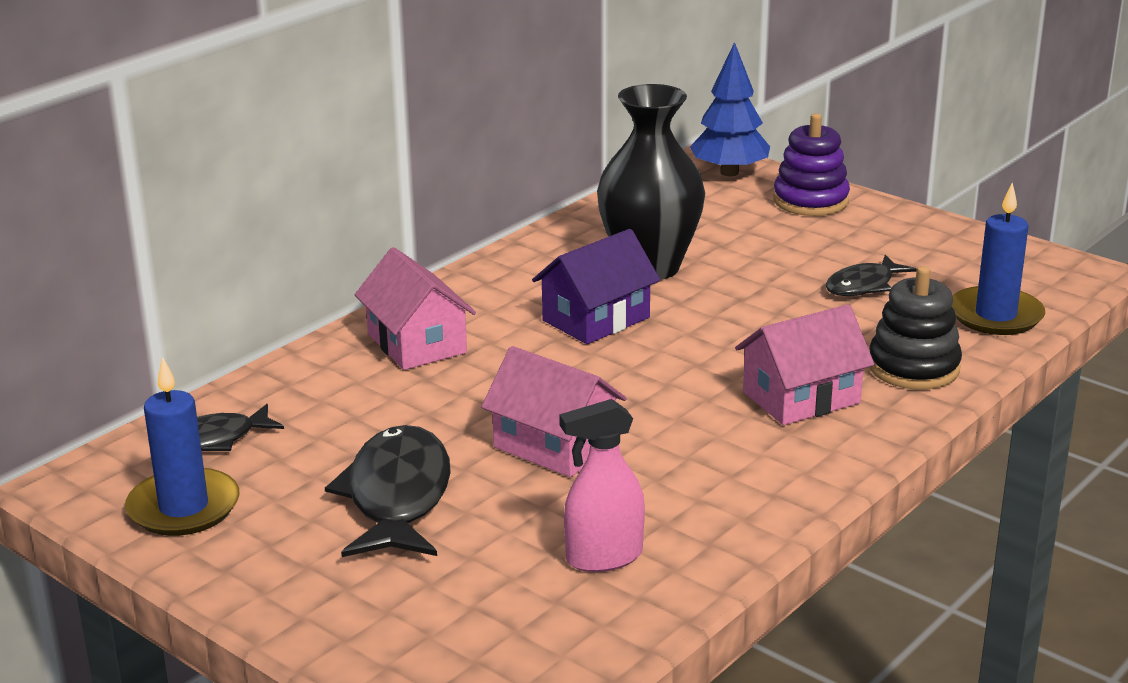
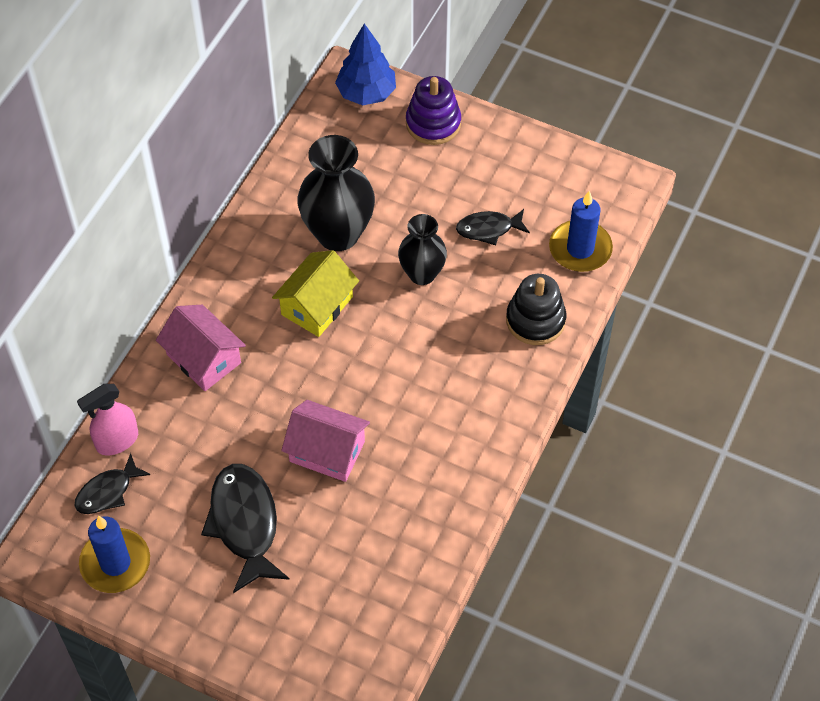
camera: 15 degrees left, 30 degrees up
(596, 319) = (317, 305): purple house -> yellow house
(603, 557) = (385, 553): pink spray bottle -> pink spray bottle (117, 441)
(756, 310) = (422, 274): none -> black vase
(801, 397) = (470, 368): pink house -> none
(863, 286) = (488, 229): black fish -> black fish turned 45 degrees clockwise

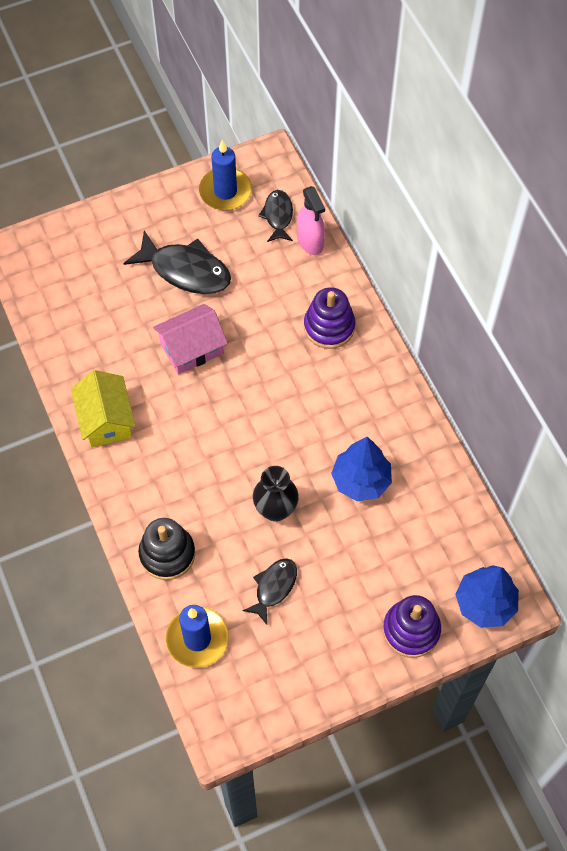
camera: 130 degrees right, 5 degrees up
(117, 441) = (310, 242): pink spray bottle -> pink spray bottle turned 150 degrees clockwise
(204, 358) = (329, 327): pink house -> purple stacking toy
(317, 305) = (310, 422): yellow house -> yellow house (106, 420)
(338, 234) = (361, 481): black vase -> blue tree

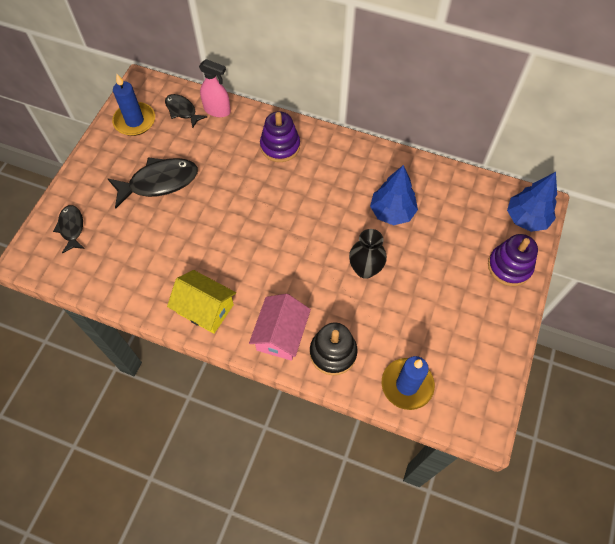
camera: 45 degrees left, 0 degrees up
(191, 348) = (212, 222): pink house -> pink house (281, 334)
(274, 587) = (414, 313): black fish -> black fish (71, 228)

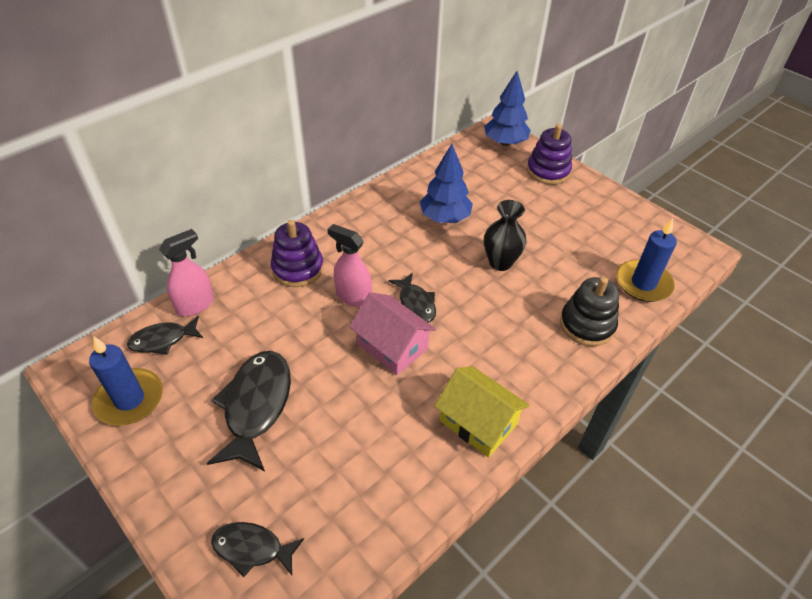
camera: 65 degrees left, 15 degrees down
(205, 308) = (478, 422): yellow house -> yellow house turned 75 degrees clockwise
(273, 190) = (353, 297): none -> pink spray bottle
(281, 334) = (546, 361): pink house -> pink house (392, 346)
(289, 230) = (416, 303): none -> black fish

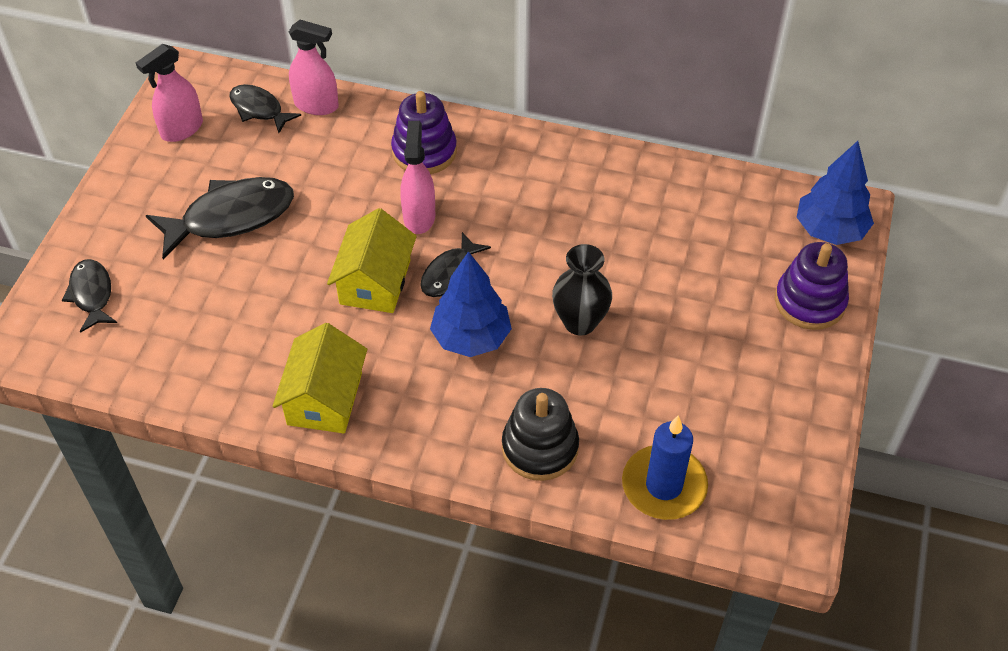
camera: 60 degrees right, 5 degrees up
(129, 399) = (181, 129): blue candle -> pink spray bottle
(392, 346) = (375, 282): pink house -> yellow house
(445, 218) = (615, 236): blue tree -> blue tree (471, 338)

